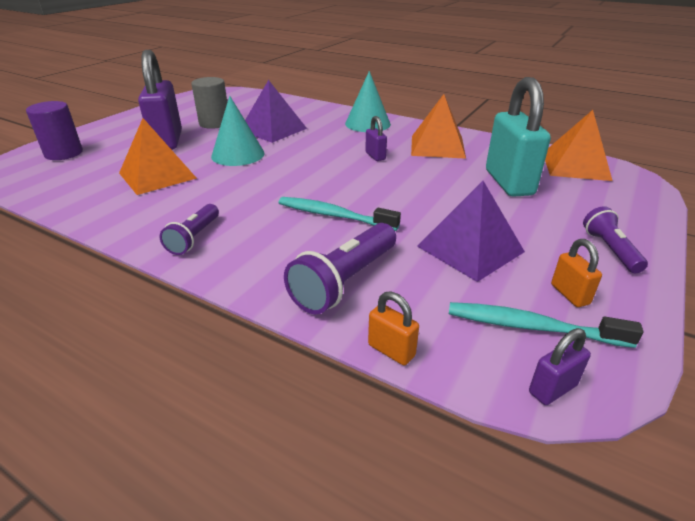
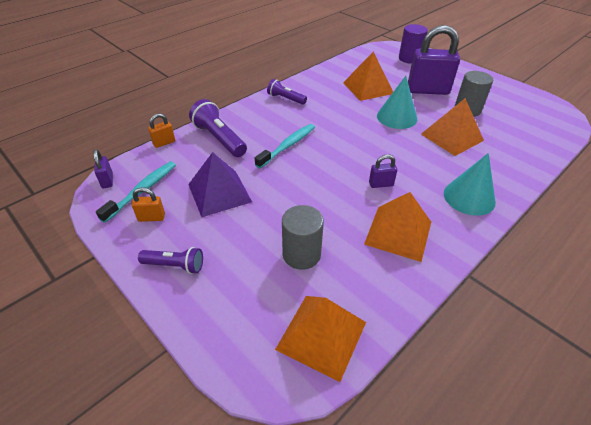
camera: 105 degrees right, 10 degrees up
(273, 129) = (452, 137): purple pyramid -> orange pyramid
(509, 182) = (301, 254): turquoise padlock -> grey cylinder

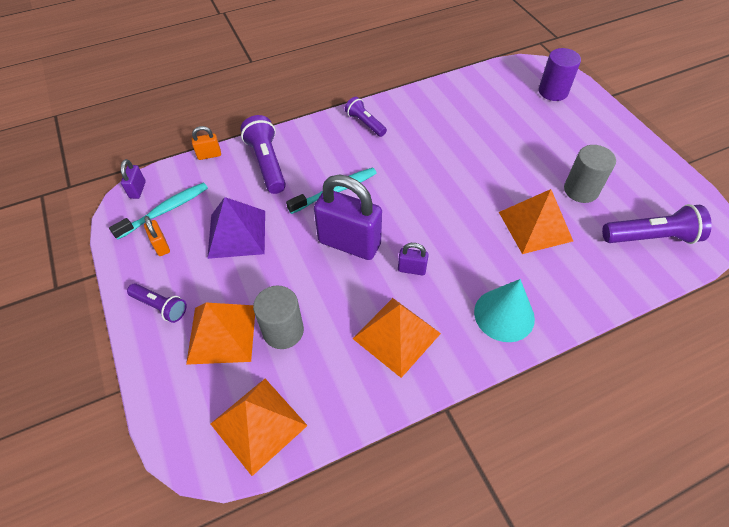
camera: 20 degrees right, 10 degrees up
(151, 217) = (161, 245): orange padlock -> orange padlock turned 45 degrees clockwise
(368, 88) = (472, 128): orange pyramid -> orange pyramid (222, 334)
(397, 117) = (483, 180): turquoise cone -> none
(427, 90) = (547, 148): purple padlock -> purple padlock (349, 243)
(531, 127) = (651, 237): none -> purple flashlight

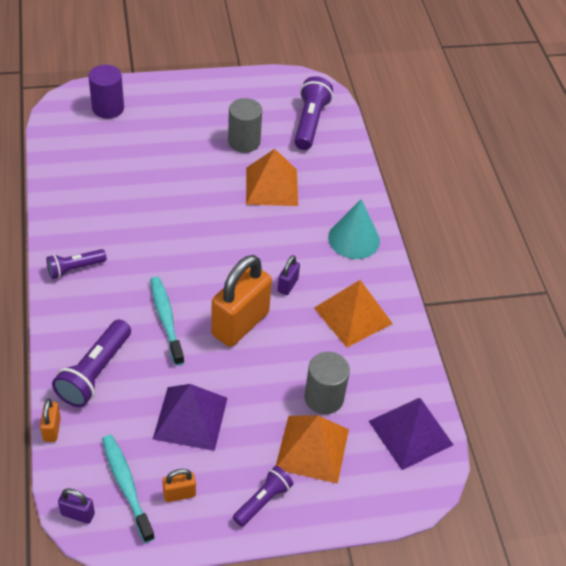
camera: 80 degrees left, 5 degrees down
(259, 424) = (410, 432): orange pyramid -> purple pyramid
(267, 163) = (95, 373): purple flashlight -> purple flashlight turned 60 degrees counterclockwise
(349, 243) = (240, 324): purple padlock -> orange padlock

